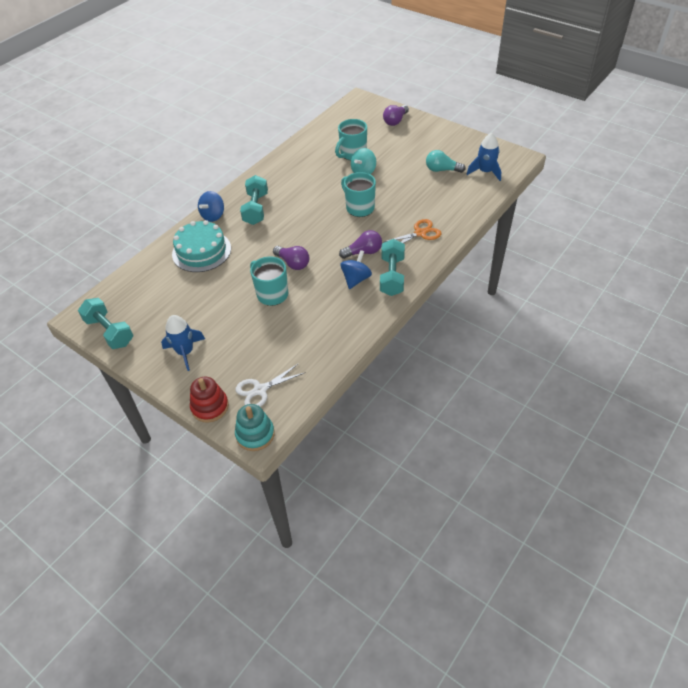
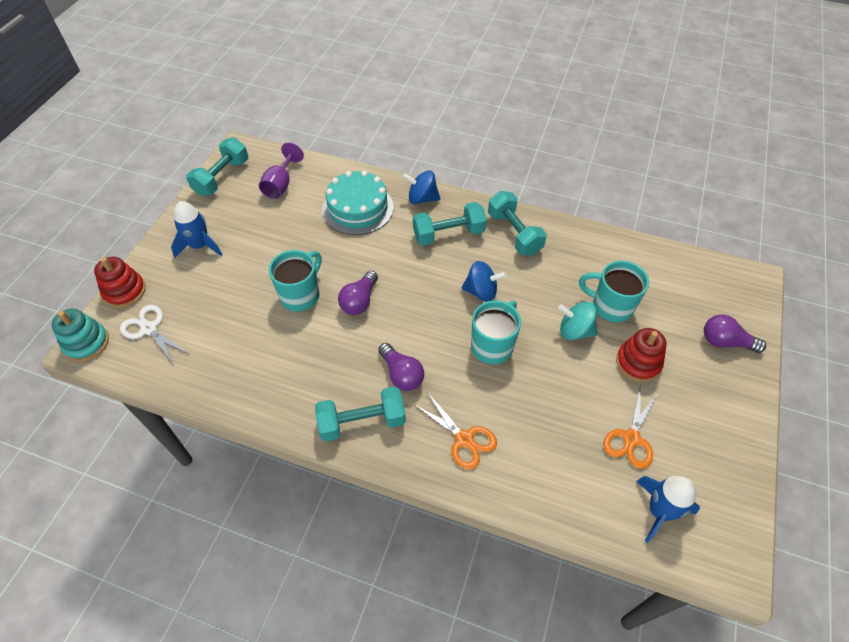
camera: 70 degrees right, 5 degrees up
(145, 293) = (280, 185): none -> purple goblet
(273, 179) = (514, 233): none -> turquoise dumbbell
(356, 279) = (346, 378): blue spinning top -> blue spinning top (481, 291)
(395, 154) = (638, 362): none -> red stacking toy
(442, 170) = (631, 438): turquoise light bulb -> orange scissors

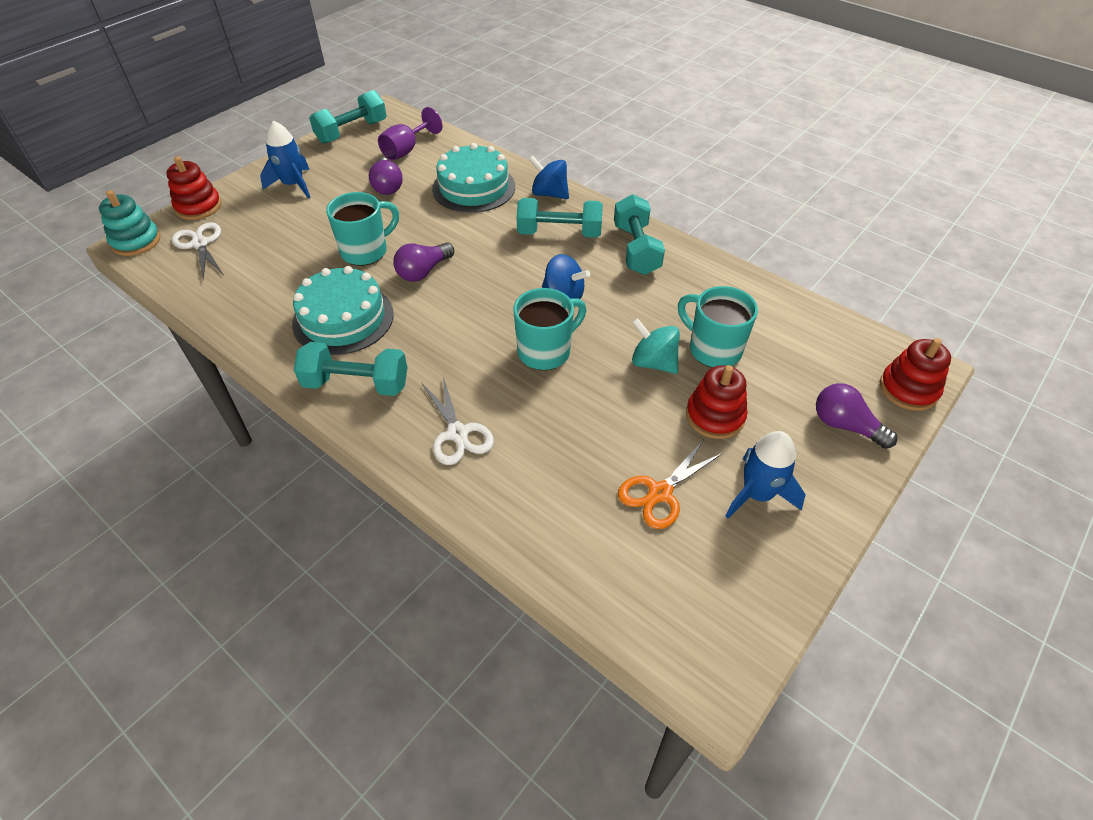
camera: 20 degrees right, 5 degrees down
(318, 365) = (343, 318): none -> turquoise cake
(401, 374) = (426, 351): purple light bulb -> purple light bulb (387, 186)
(464, 439) = (457, 433): orange scissors -> white scissors
(659, 511) = (651, 582): blue rocket -> blue rocket (757, 494)
(751, 299) = (908, 389): none -> red stacking toy

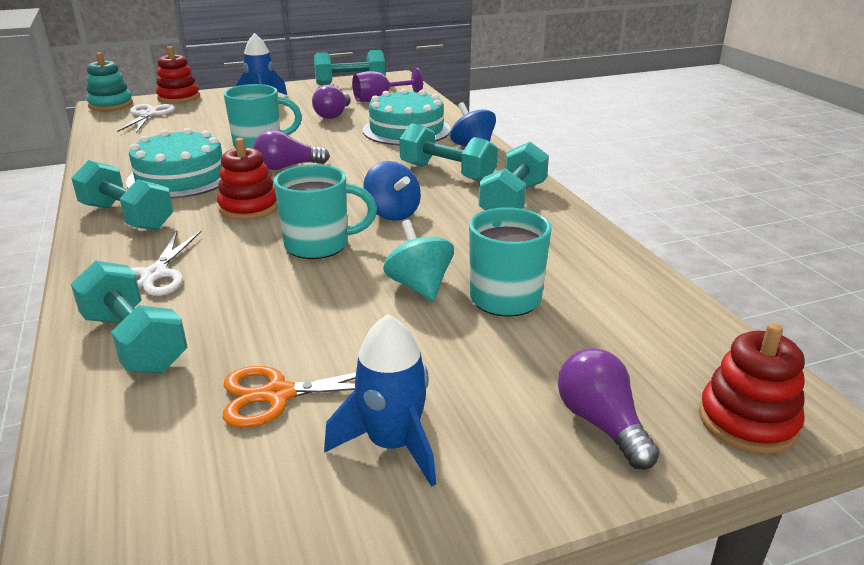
camera: 30 degrees right, 20 degrees down
(520, 499) = (134, 342): none -> turquoise dumbbell
(715, 416) = (433, 352): red stacking toy -> red stacking toy (249, 208)

